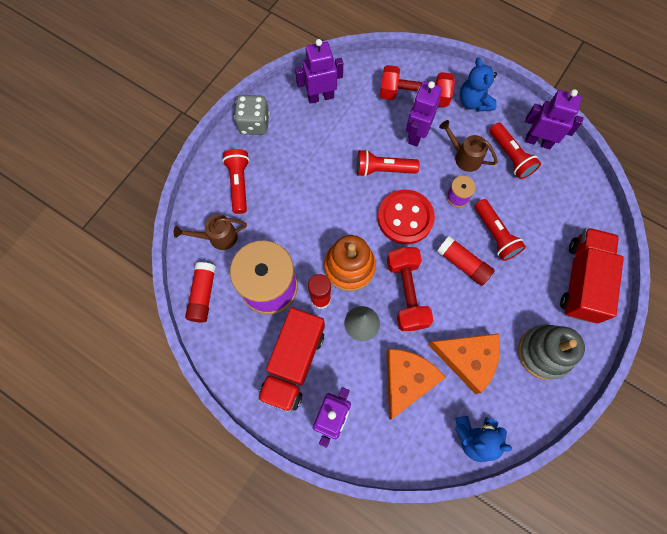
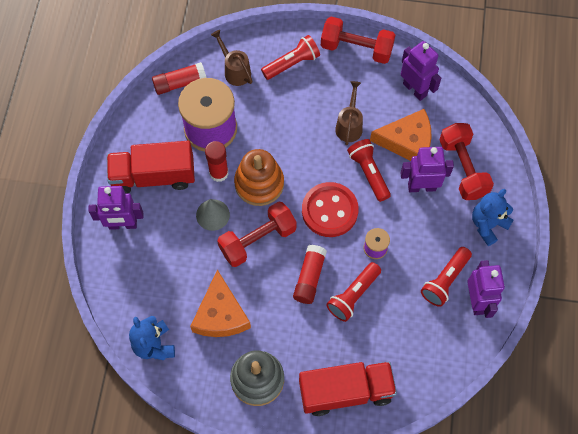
camera: 65 degrees right, 5 degrees down
(254, 124) = (356, 48): grey dice -> red dumbbell
(406, 380) = (179, 270): orange cheese -> orange cheese (407, 141)
(464, 157) = (421, 238): brown watering can -> brown watering can (349, 125)

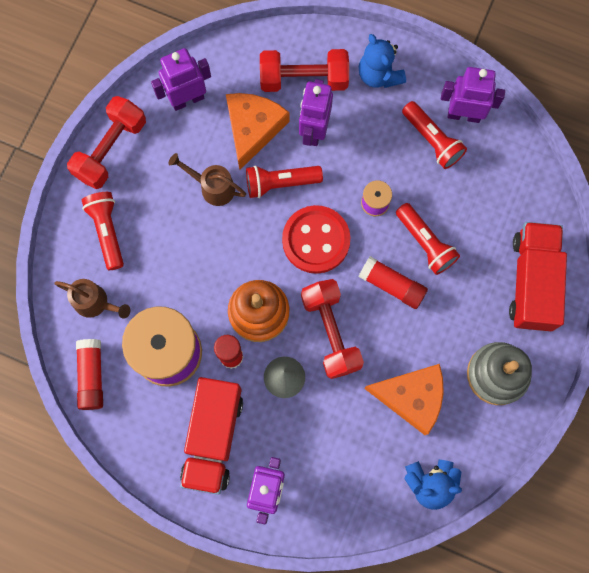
camera: 75 degrees left, 10 degrees up
(235, 71) = (95, 303): brown watering can -> brown watering can turned 135 degrees counterclockwise

